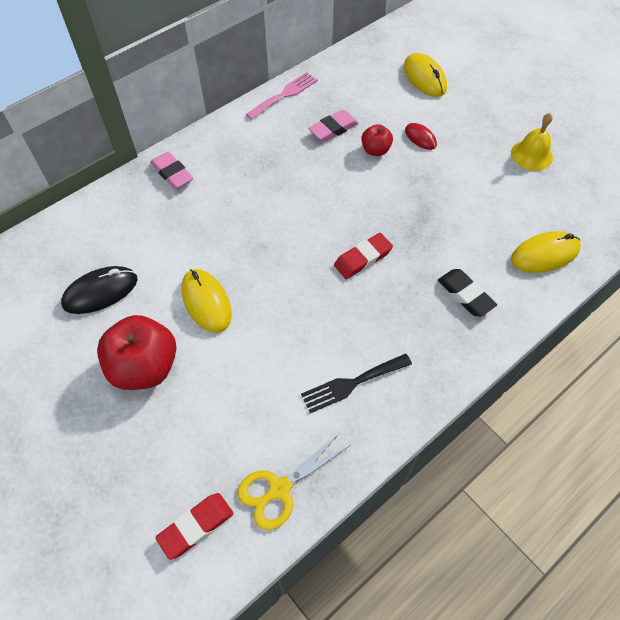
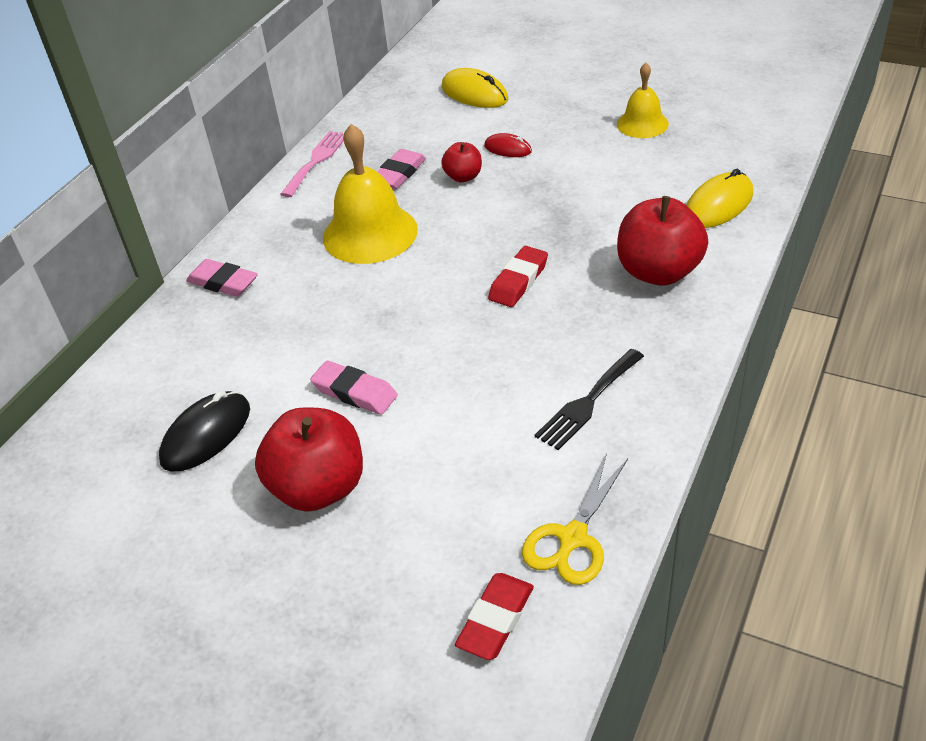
camera: 20 degrees left, 15 degrees down
(206, 302) = (354, 392): yellow mouse -> pink eraser
(286, 173) = (370, 233): none -> yellow bell
(465, 295) = (658, 272): black eraser -> red apple

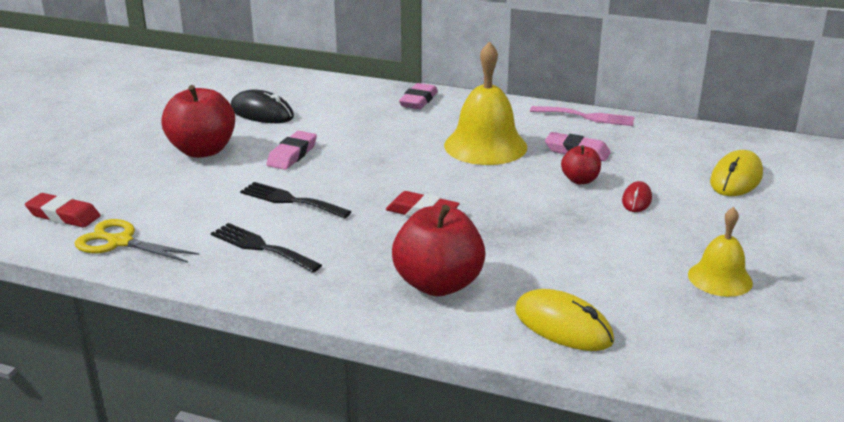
camera: 80 degrees right, 15 degrees down
(479, 385) = (290, 200): none -> black fork

